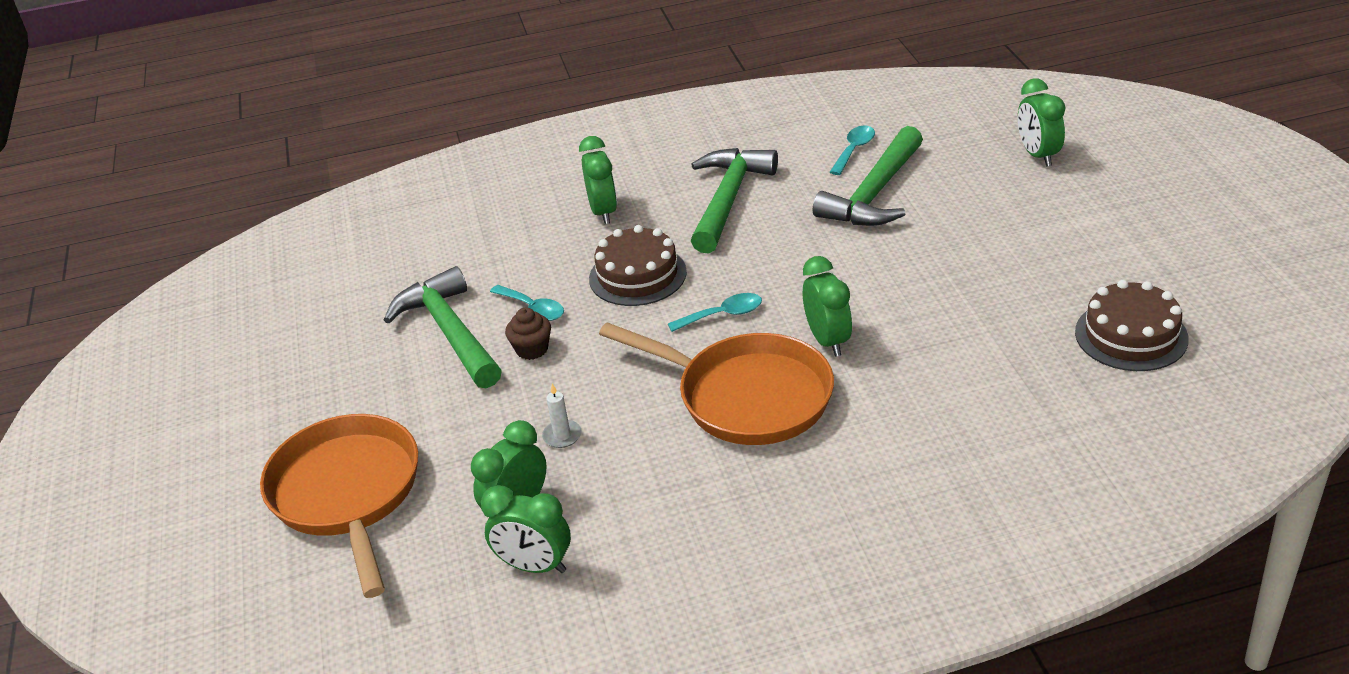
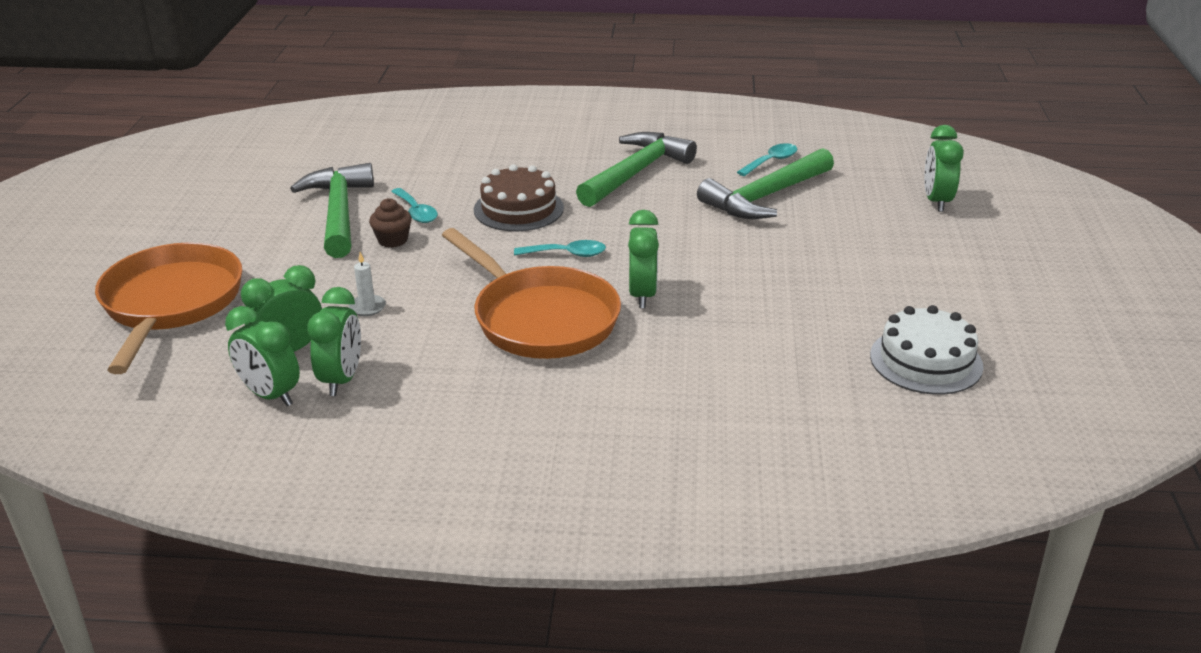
camera: 15 degrees right, 5 degrees down
(603, 212) = (526, 158): green clock -> green clock (342, 380)
(1131, 335) = (926, 361): brown cake -> white cake

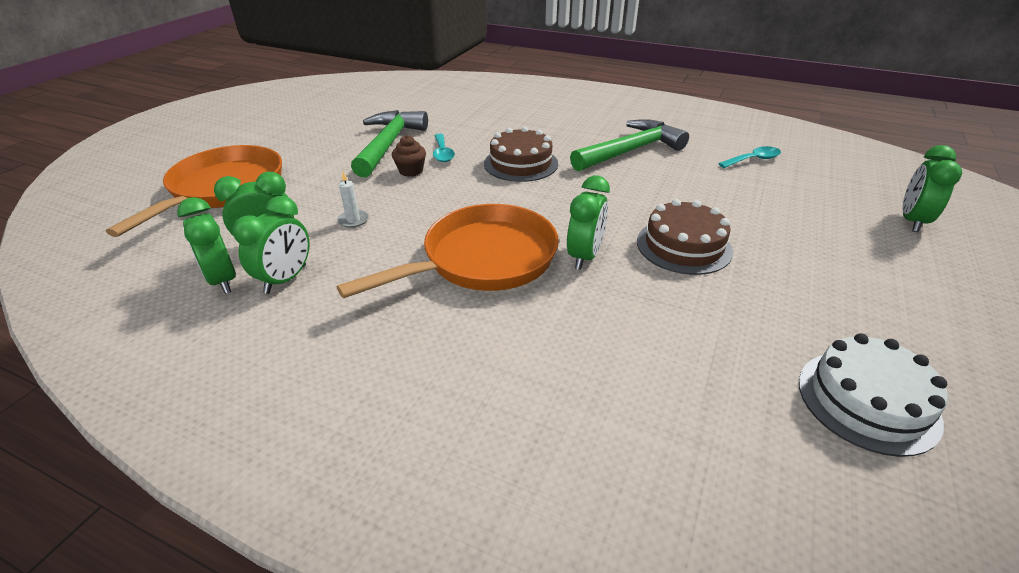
camera: 20 degrees right, 5 degrees up
(540, 319) = (482, 260): orange pan -> orange pan turned 105 degrees counterclockwise
(567, 254) = (538, 206): turquoise spoon -> none
(734, 266) = (683, 246): none -> brown cake
(765, 197) = (737, 188): green hammer -> none

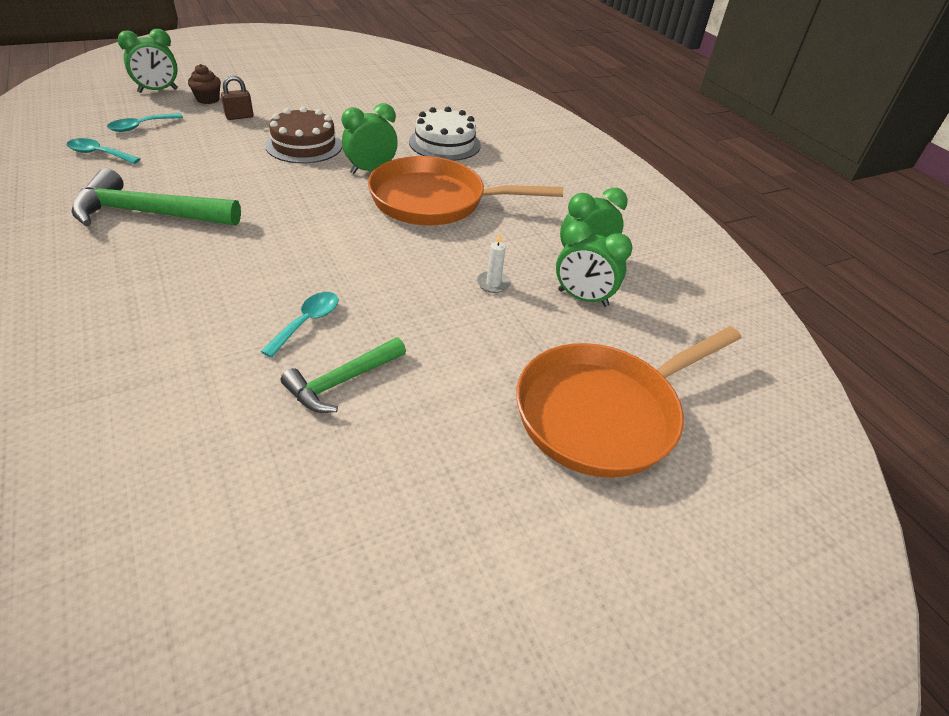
camera: 145 degrees left, 5 degrees up
(223, 280) = (634, 283): green clock -> none
(388, 144) = (342, 381): green hammer -> green hammer, size x0.61
(411, 171) = (375, 315): brown cupcake -> brown cupcake (208, 99)
(521, 163) = (263, 259): brown cake -> none
(796, 239) = (239, 117): none -> brown padlock
(803, 187) = (141, 126): none -> turquoise spoon
(867, 401) = (371, 85): white cake -> white cake (445, 143)

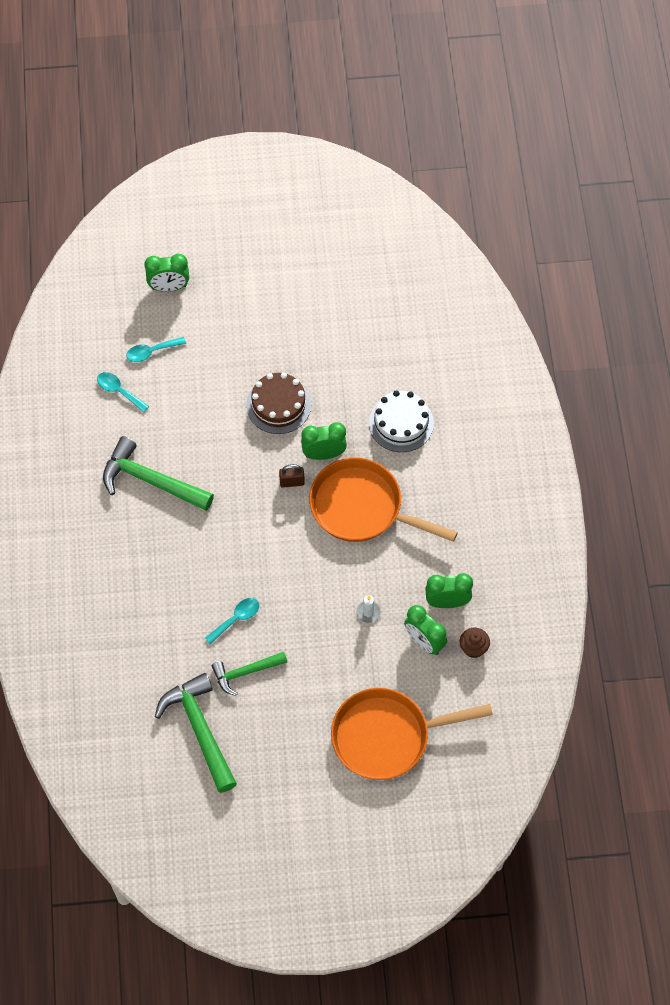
camera: 25 degrees right, 20 degrees up
(208, 99) = (210, 310): brown cupcake -> brown cupcake (473, 648)
(239, 117) = (233, 347): brown padlock -> brown padlock (292, 482)
(281, 482) = (200, 730): none -> green hammer

